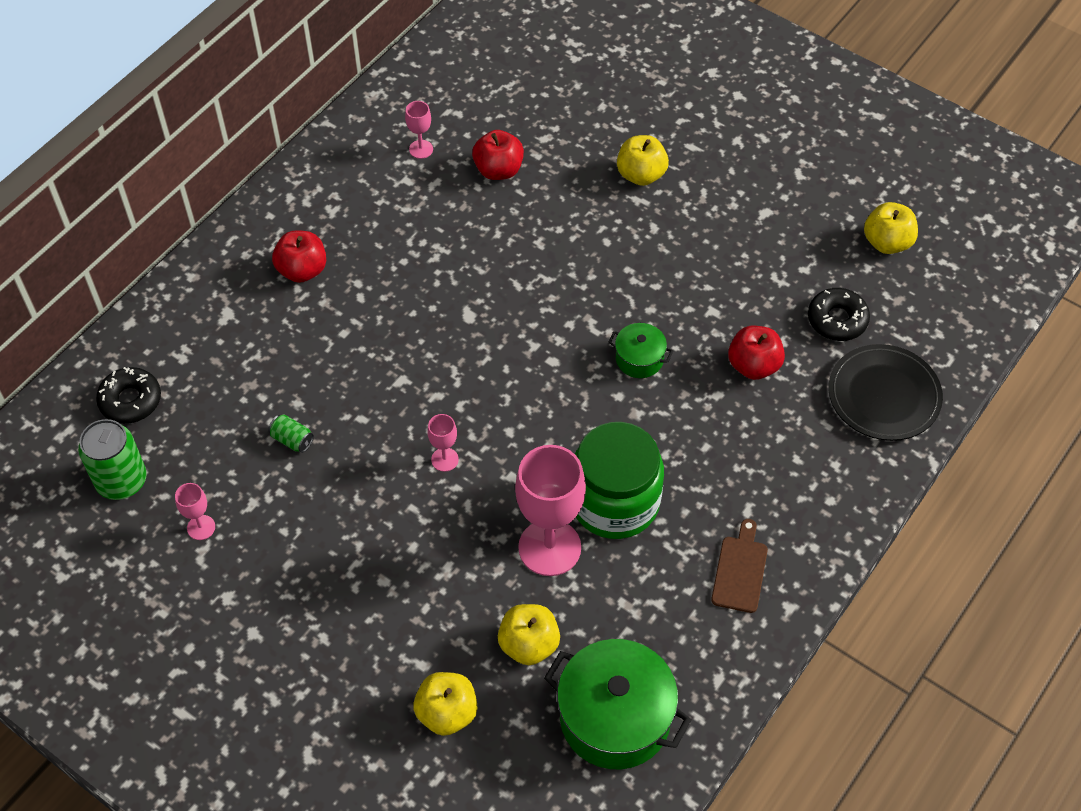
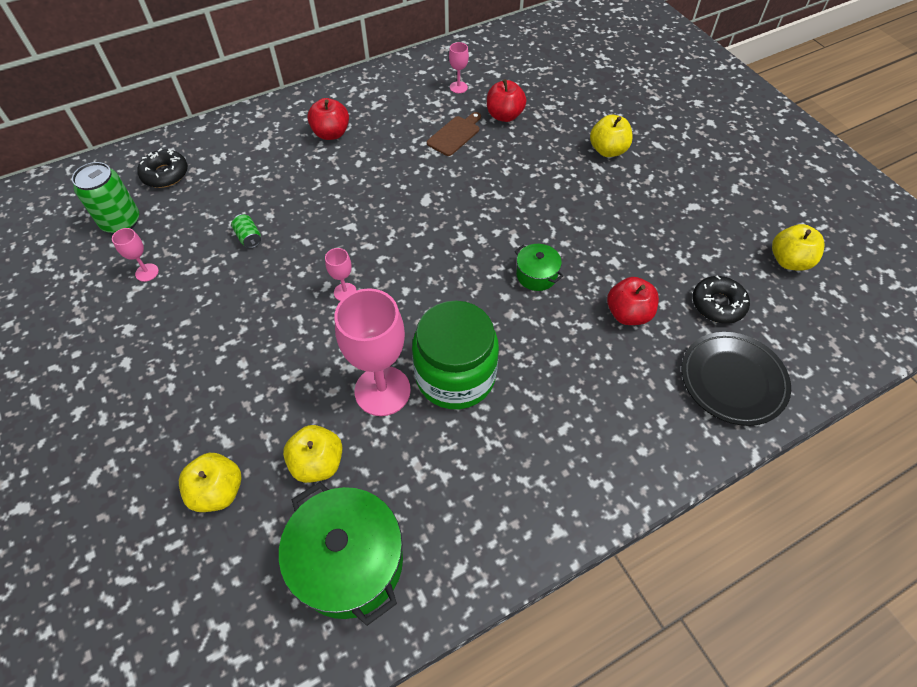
camera: 25 degrees right, 0 degrees up
(740, 570) = (530, 478): brown cutting board -> brown cutting board (455, 134)

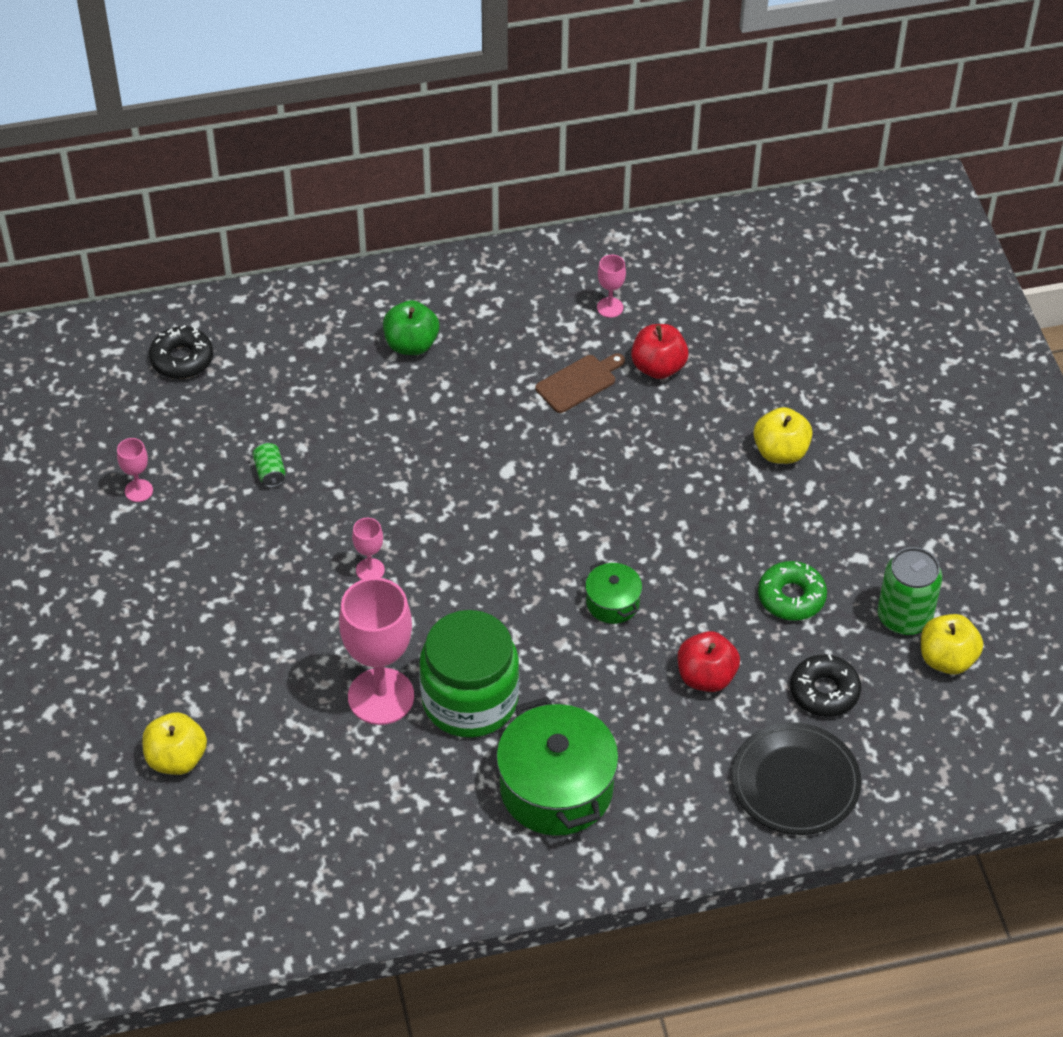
camera: 15 degrees right, 5 degrees down
(121, 222) = (117, 415): green can -> green can (904, 617)
(318, 463) = (288, 756): yellow apple -> none
(331, 133) = (411, 344): red apple -> green apple
(349, 562) = (296, 859): green pot -> green pot (556, 788)
(661, 242) = (791, 597): none -> green donut

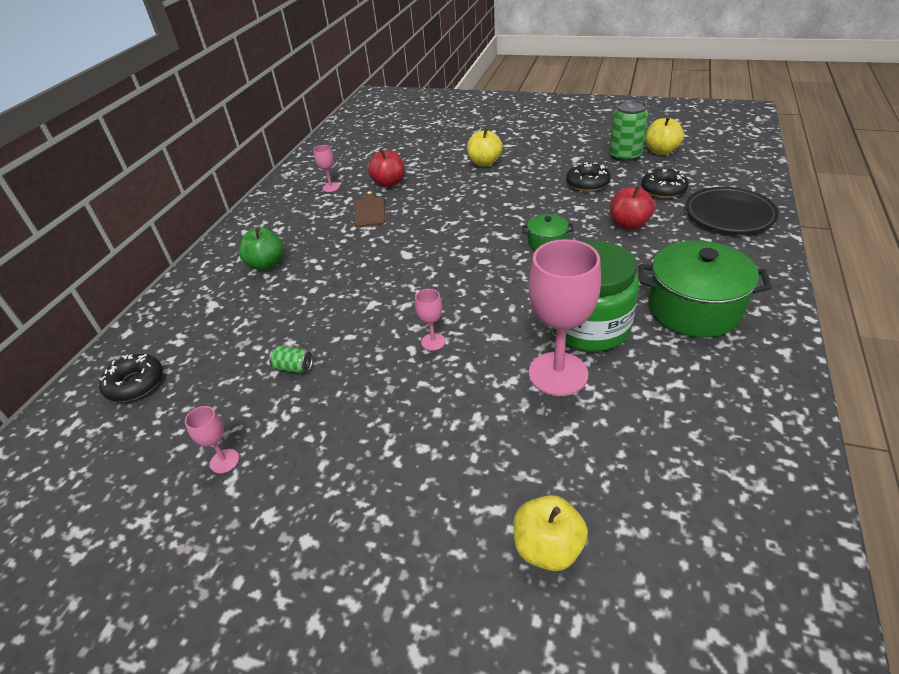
camera: 55 degrees left, 10 degrees down
(791, 597) = (587, 183): green donut -> black donut

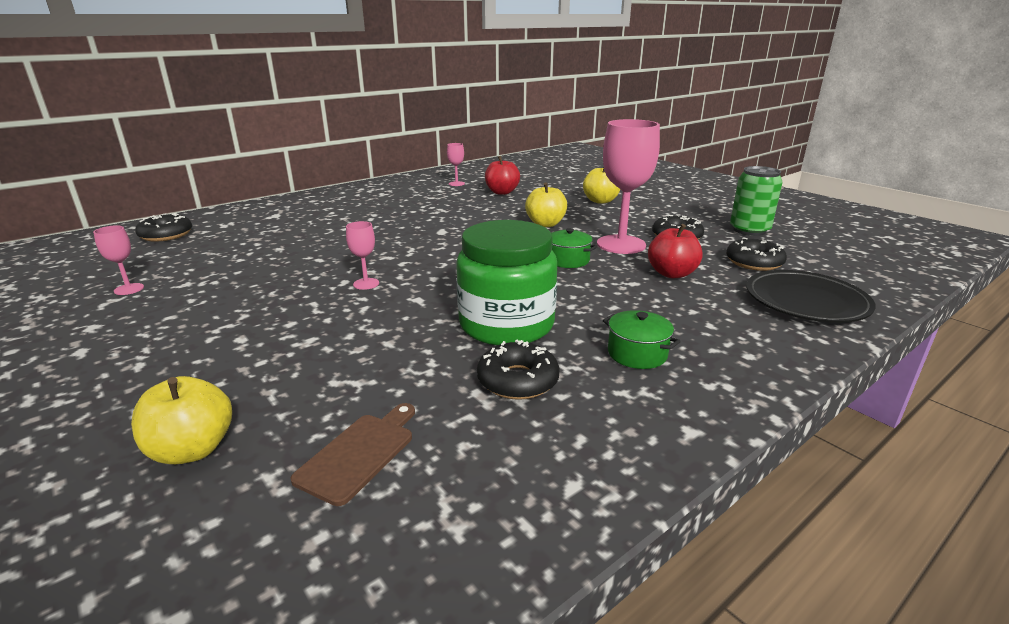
camera: 30 degrees right, 15 degrees down
(266, 264) = (342, 207): green apple -> none
(294, 368) = (255, 261): green can -> none
(370, 211) = (460, 202): brown cutting board -> brown cutting board (359, 453)
(558, 374) = (421, 342): pink goblet -> pink goblet (621, 244)
(658, 369) = (518, 380): none -> black donut
(661, 151) = (797, 237): yellow apple -> yellow apple (545, 224)
(694, 309) = (637, 354): green pot -> green pot, size x0.50

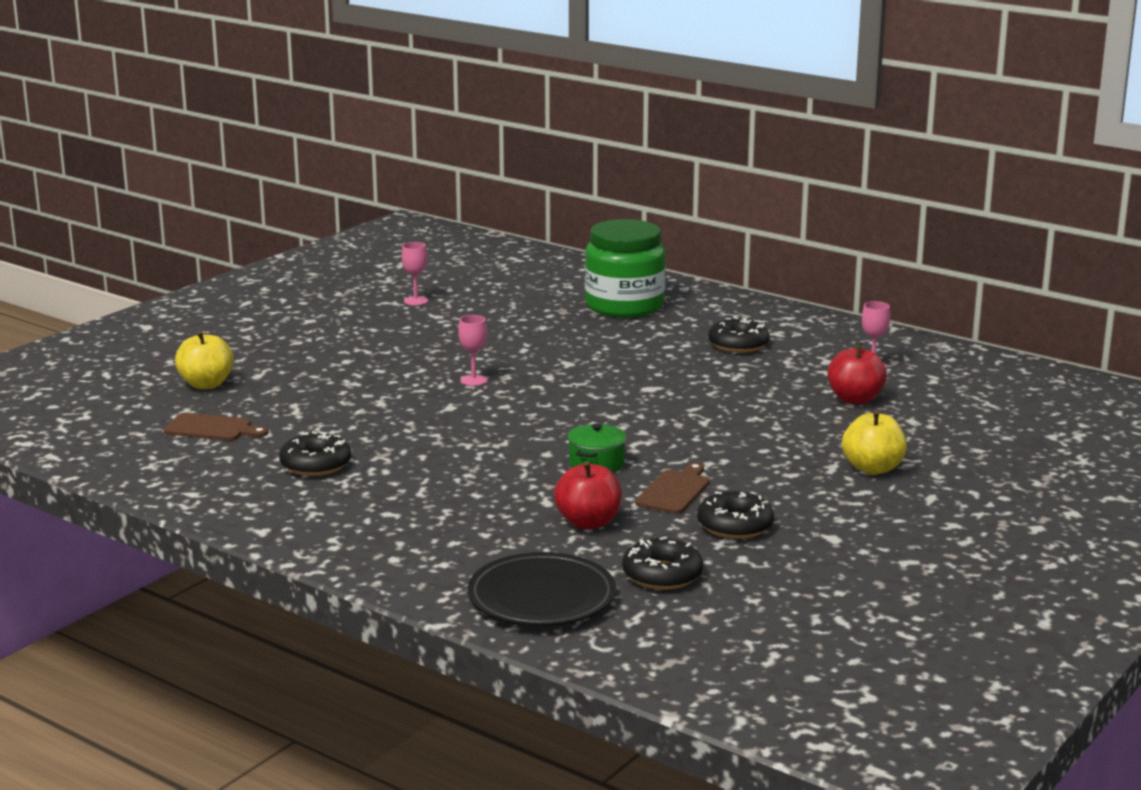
camera: 75 degrees right, 5 degrees down
(166, 235) = (547, 275): black donut -> black donut (738, 344)
(506, 325) = (412, 450): green jar -> green jar (624, 306)
(545, 224) = (724, 441): yellow apple -> none
(621, 244) = (674, 491): pink goblet -> brown cutting board
(637, 354) = (377, 508): green pot -> none
(749, 230) = (808, 579): green can -> none

